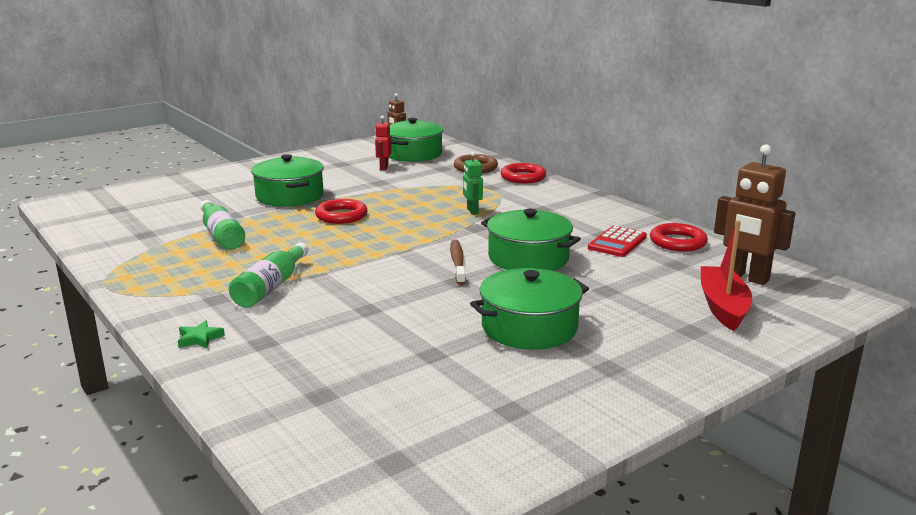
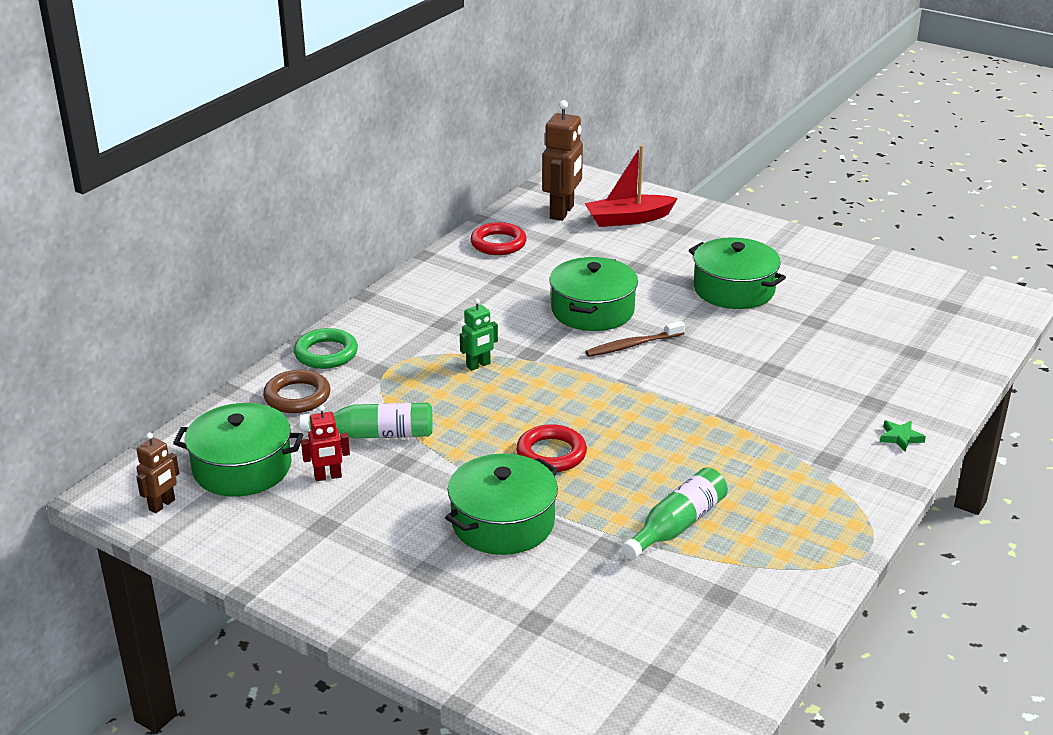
camera: 110 degrees left, 10 degrees up
(270, 287) = (775, 436): green bottle -> green bottle (375, 434)
(523, 177) = (326, 353): red ring -> green ring
(617, 242) = (520, 271): red calculator -> none

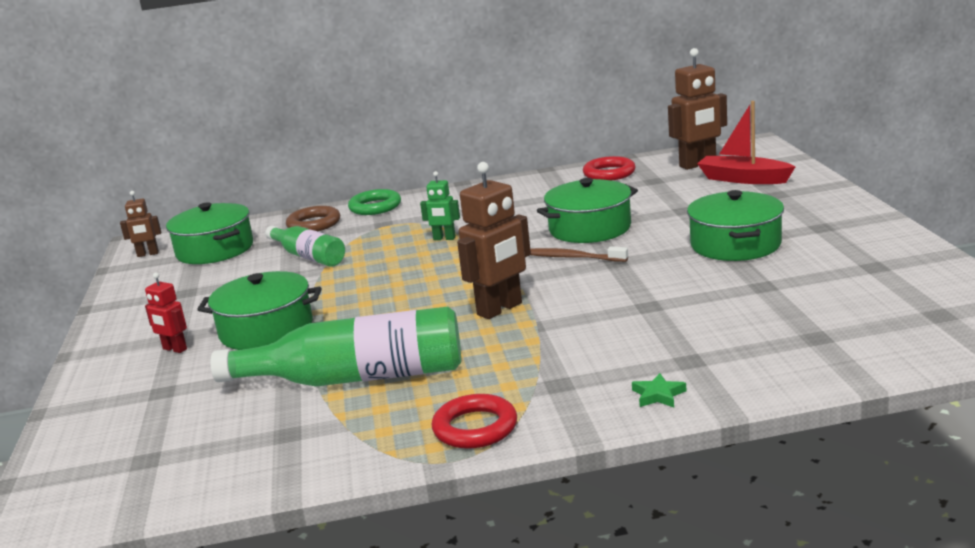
camera: 50 degrees right, 10 degrees down
(328, 477) = (240, 269): red robot -> red robot (174, 349)
(551, 454) = (376, 303): red ring -> red ring (475, 428)
(668, 416) = (500, 309): none -> brown robot
(677, 525) = (356, 378): green bottle -> green bottle, size x1.68

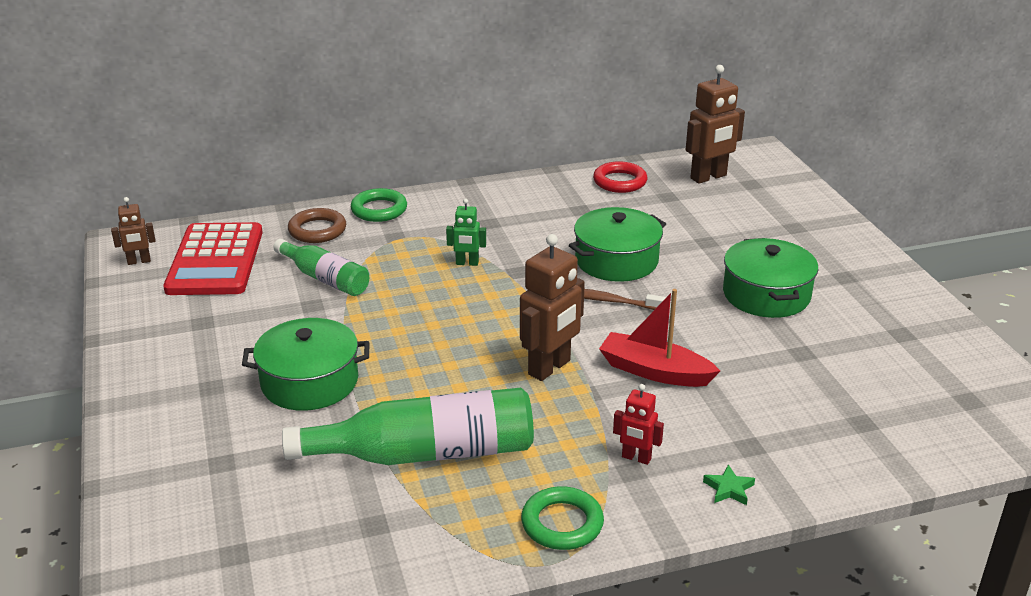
camera: 10 degrees left, 10 degrees up
(174, 349) = (216, 404): red robot -> red robot (636, 458)
(215, 250) = (215, 261): green pot -> red calculator
(475, 428) = (562, 523): red ring -> green ring
(743, 179) = (758, 203): red boat -> red boat (654, 371)

